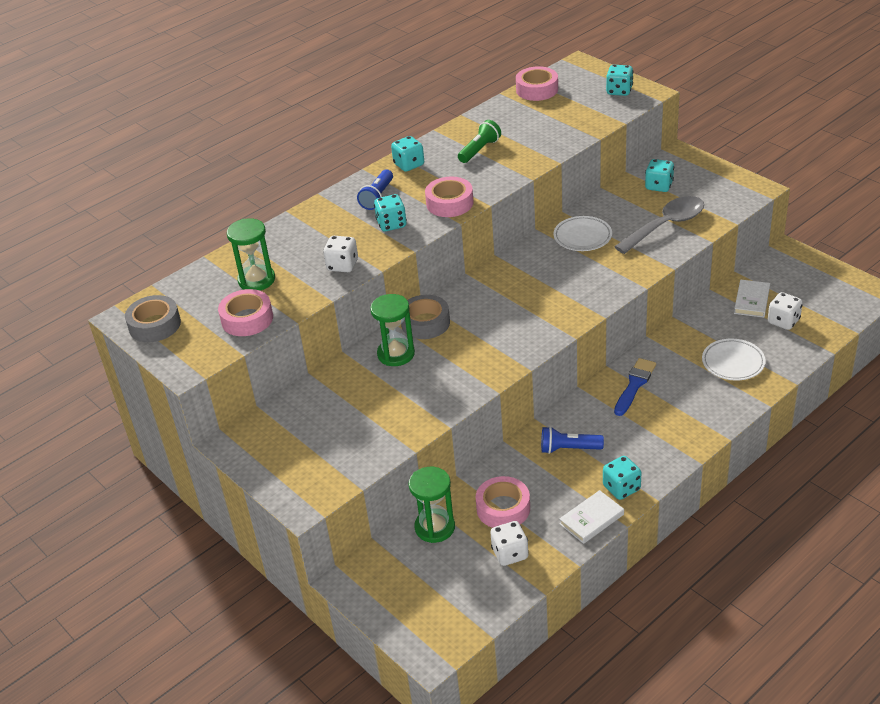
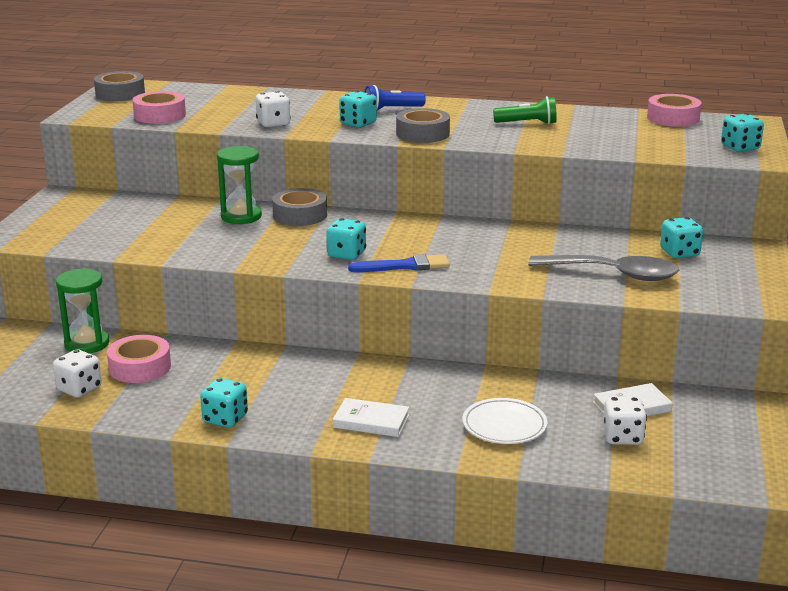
camera: 50 degrees right, 15 degrees down
(256, 280) = (216, 105): green hourglass -> none
(409, 165) = (459, 107): turquoise dice -> turquoise dice (346, 254)
(449, 203) = (422, 134): pink tape -> grey tape
(568, 449) = (258, 374): blue flashlight -> none
(582, 237) = (530, 242): white plate -> none
(591, 519) = (163, 416): white book -> white book (371, 421)
(634, 385) = (396, 380): blue brush -> blue brush (405, 266)

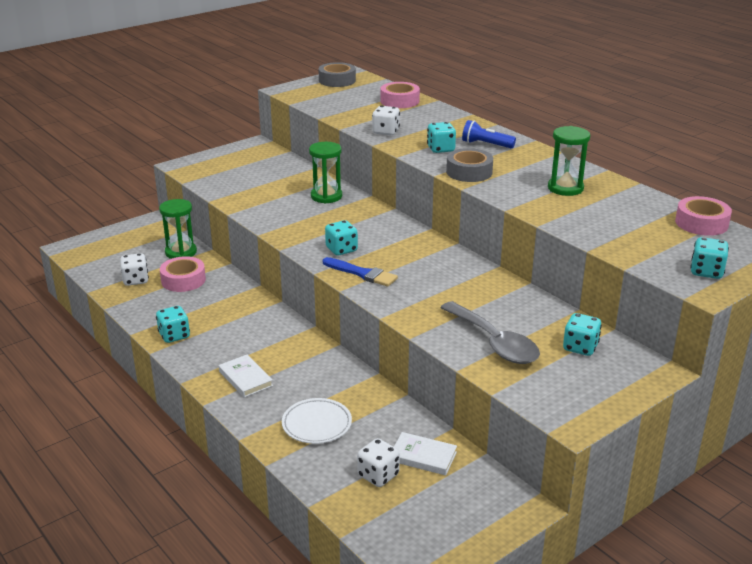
camera: 40 degrees right, 5 degrees up
(160, 115) = (330, 104): pink tape -> pink tape (399, 101)
(300, 215) = (363, 208): grey tape -> none
(527, 123) = (565, 188): green flashlight -> green hourglass

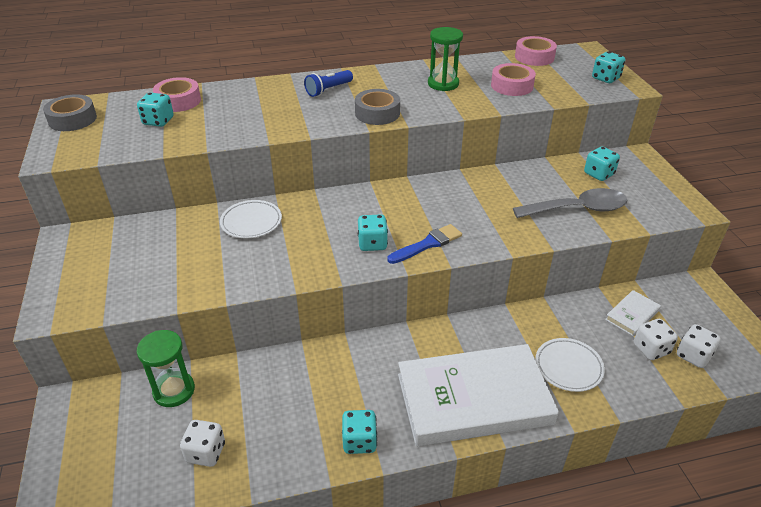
camera: 65 degrees left, 10 degrees up
(183, 280) = (242, 404): pink tape -> pink tape (512, 86)
(245, 378) = (473, 399): white book -> white book, size x2.43
(326, 196) = (251, 222): green hourglass -> white plate
(386, 132) = (245, 128): white dice -> white dice (693, 356)
(441, 149) = (316, 112): turquoise dice -> turquoise dice (158, 121)

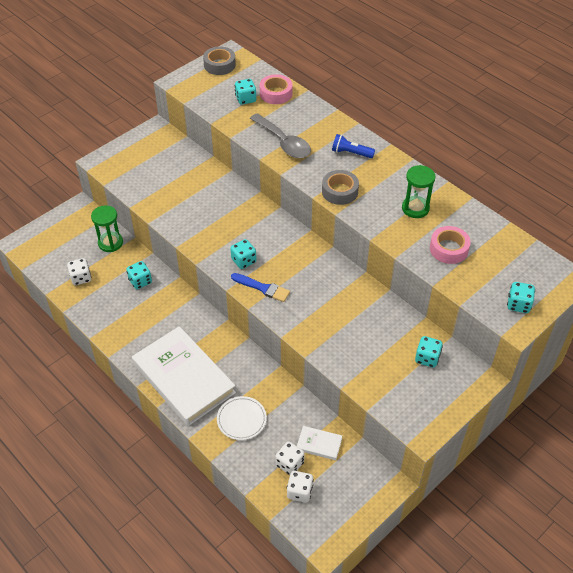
camera: 60 degrees right, 10 degrees up
(251, 222) = (224, 195): white plate -> none
(359, 441) = (123, 337): turquoise dice -> turquoise dice (140, 281)
(534, 57) = (517, 246): pink tape -> none
(578, 209) = (366, 358): grey spoon -> grey spoon (284, 143)

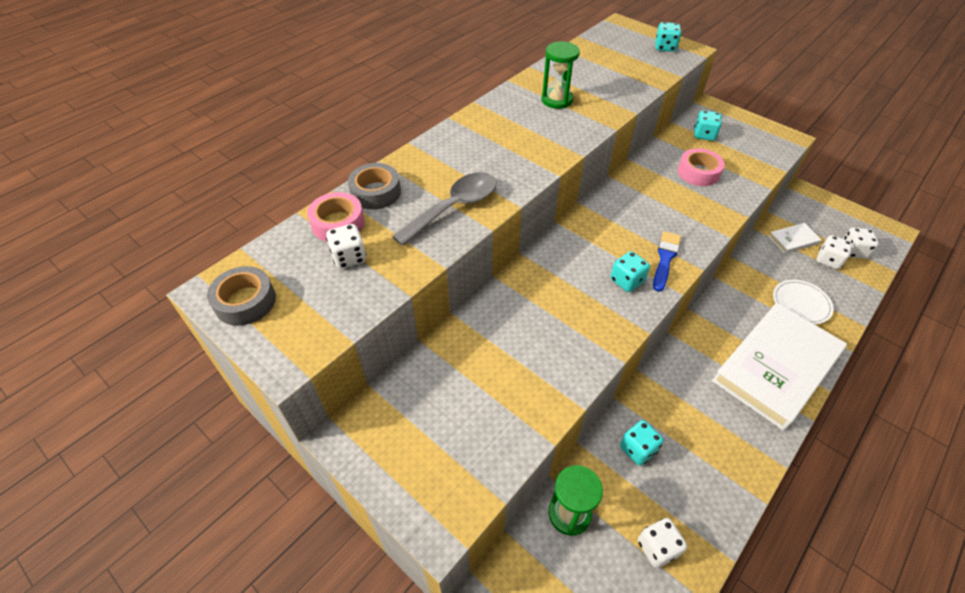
camera: 95 degrees left, 0 degrees up
(245, 99) = (349, 257): turquoise dice -> white dice
(319, 444) = (793, 240): white book -> white book turned 60 degrees clockwise
(340, 191) = (543, 153): grey tape -> grey tape (375, 192)
(351, 153) = (469, 147): blue flashlight -> none
(448, 249) = (610, 81): pink tape -> pink tape (698, 172)

